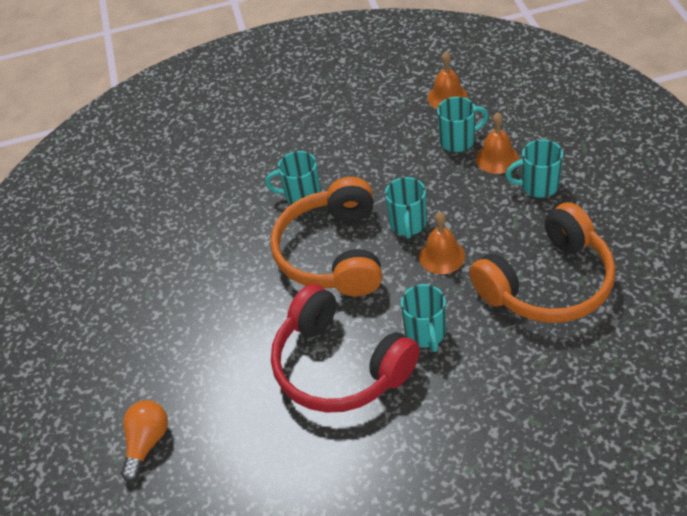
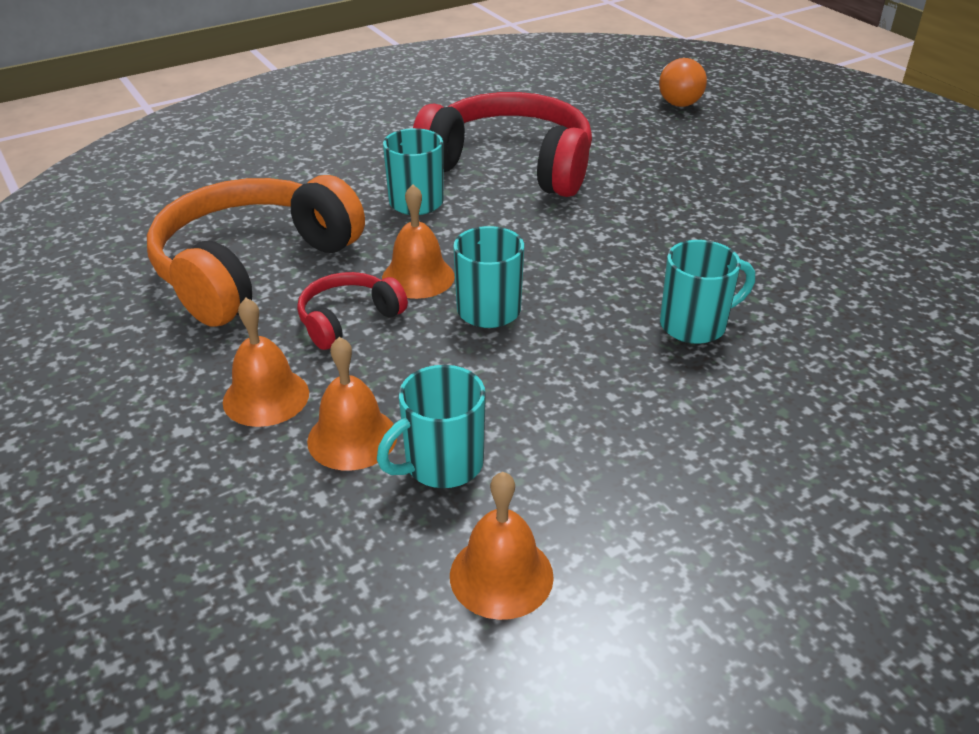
camera: 155 degrees right, 10 degrees down
(333, 253) = (586, 260): orange headphones -> none
(490, 229) = (348, 320): none -> red headphones
(538, 185) = (266, 397): turquoise mug -> orange bell

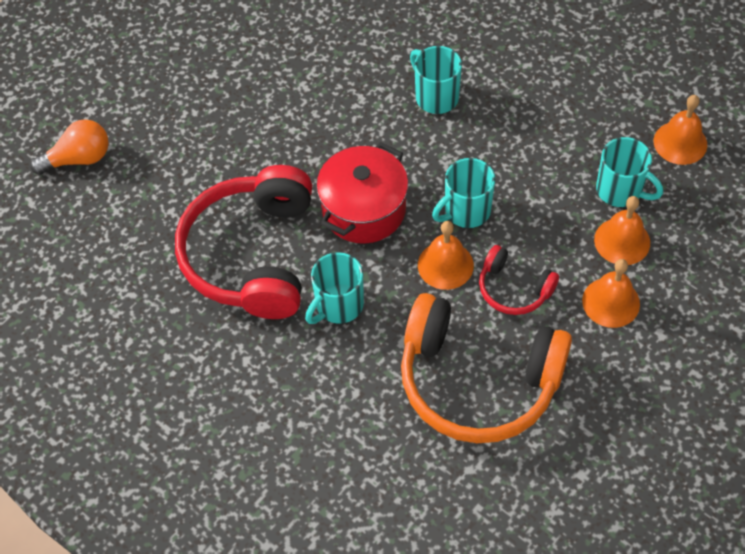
camera: 105 degrees left, 20 degrees up
(531, 237) = (364, 209): none -> red pot

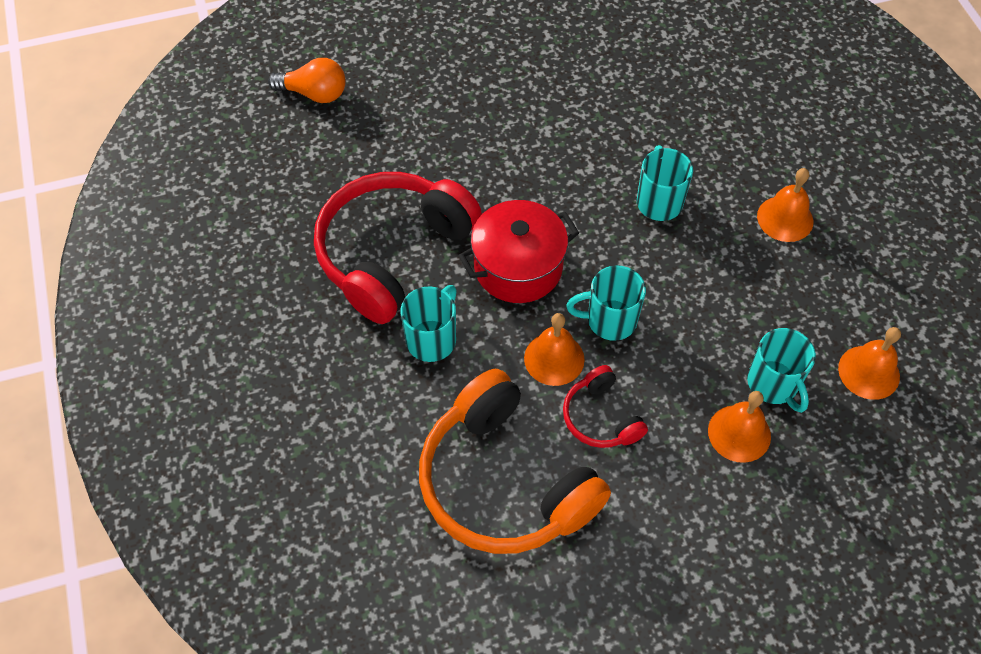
camera: 30 degrees right, 0 degrees up
(338, 305) = (432, 339): turquoise mug -> turquoise mug turned 135 degrees clockwise
(611, 302) = (685, 484): orange bell -> orange bell (785, 218)

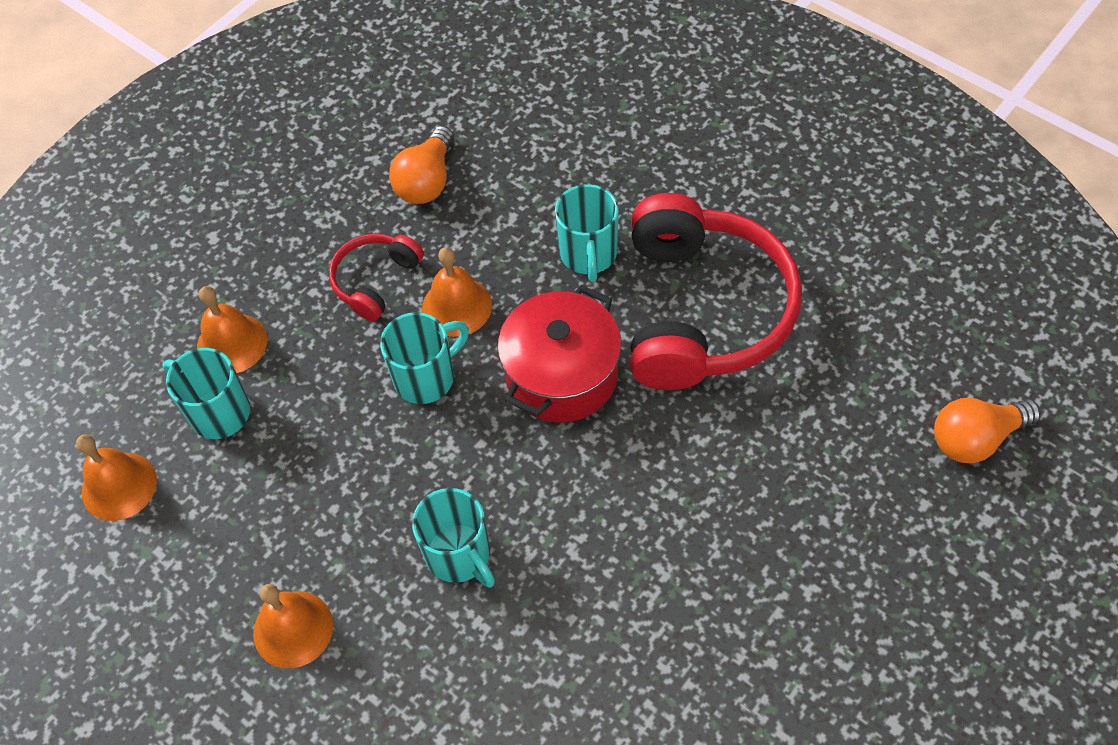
camera: 150 degrees right, 0 degrees up
(504, 482) = (427, 181): orange headphones -> orange light bulb
(601, 417) = (375, 281): red headphones -> red headphones turned 90 degrees counterclockwise

